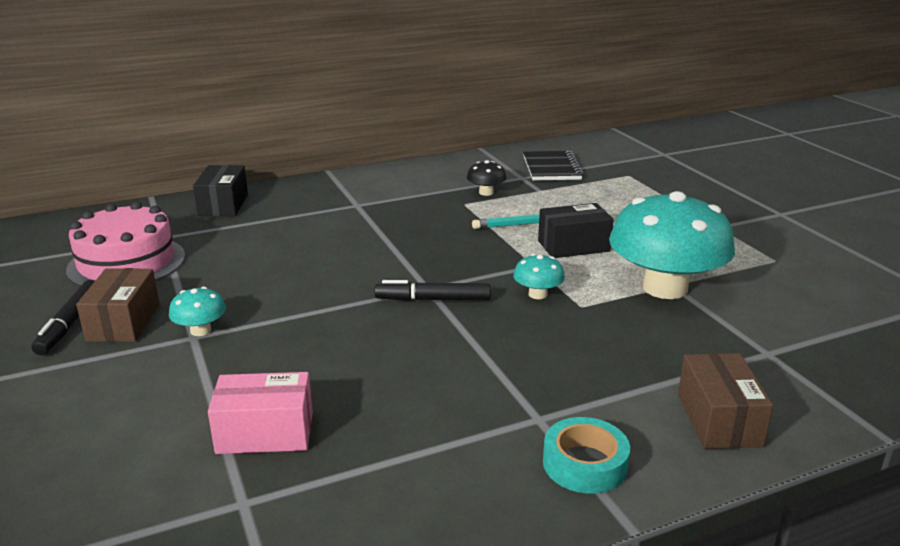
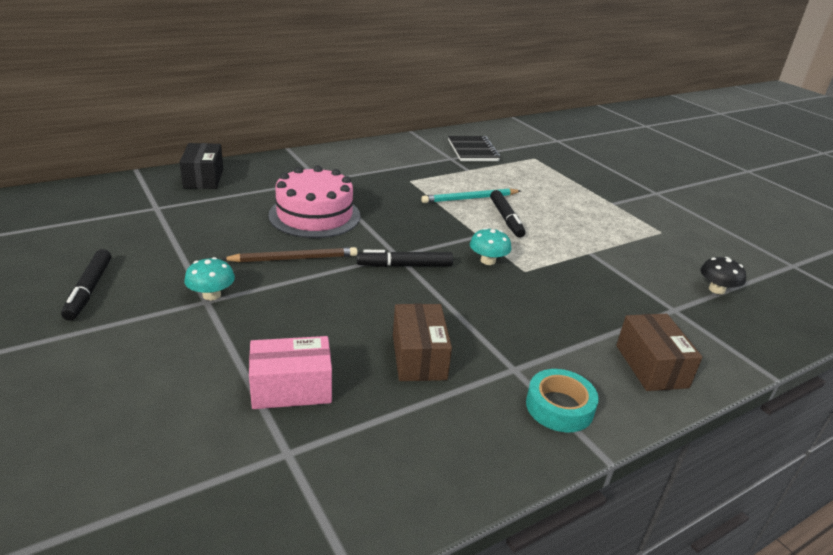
camera: 10 degrees left, 5 degrees up
(124, 322) = (139, 288): brown box -> brown box (419, 357)
(127, 263) = (128, 232): pink cake -> pink cake (314, 215)
(304, 291) = (294, 258): none -> brown pencil
(486, 192) = (425, 171): black mushroom -> black mushroom (716, 290)
(573, 246) = (506, 219): black box -> black marker
(664, 288) = (585, 255): turquoise mushroom -> none

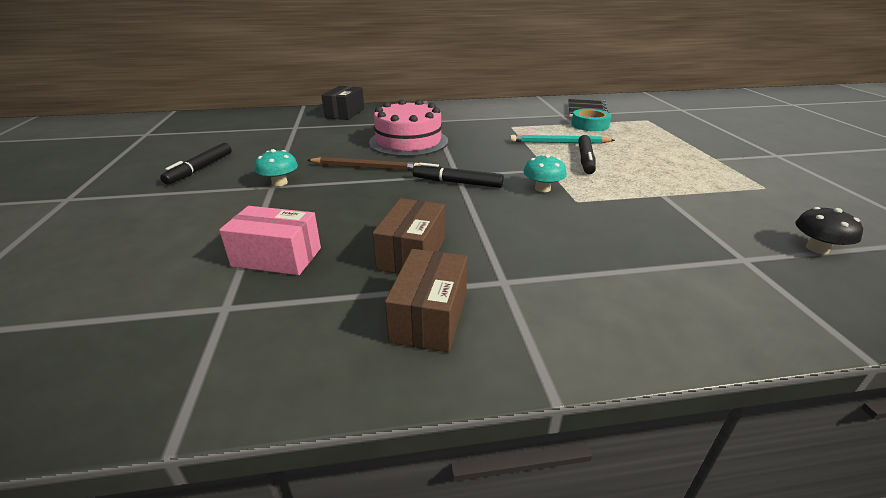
camera: 25 degrees right, 0 degrees up
(559, 407) = (530, 328): turquoise tape -> turquoise tape (590, 125)
(651, 366) = (679, 310): brown box -> brown box (429, 317)

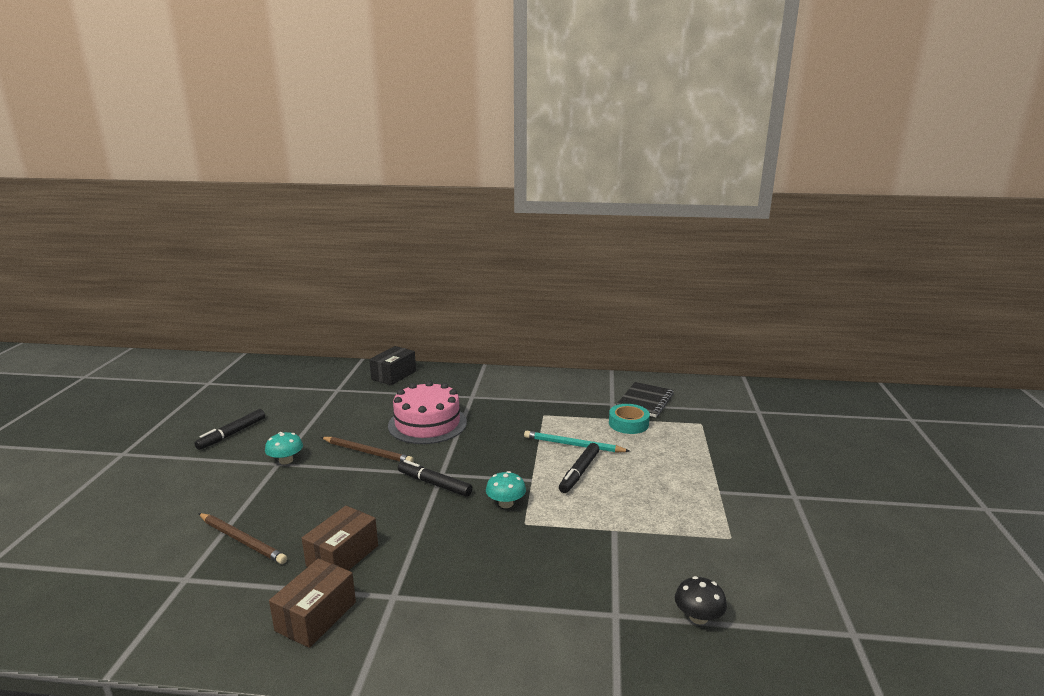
camera: 15 degrees right, 10 degrees down
(277, 257) = (242, 540): pink box -> brown pencil

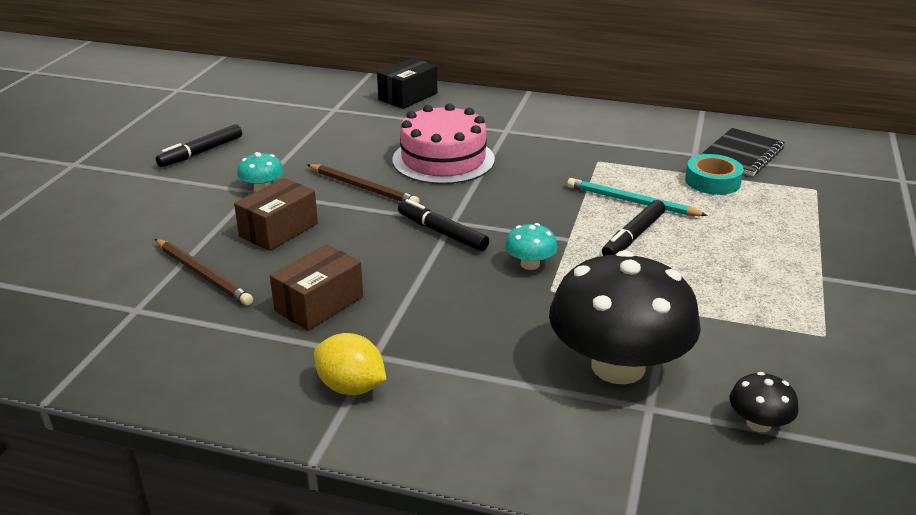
camera: 10 degrees right, 10 degrees up
(316, 616) = (281, 367): brown box -> brown box (279, 230)
(377, 627) = (351, 387): none -> yellow lemon
(586, 582) = (618, 366): none -> black mushroom

